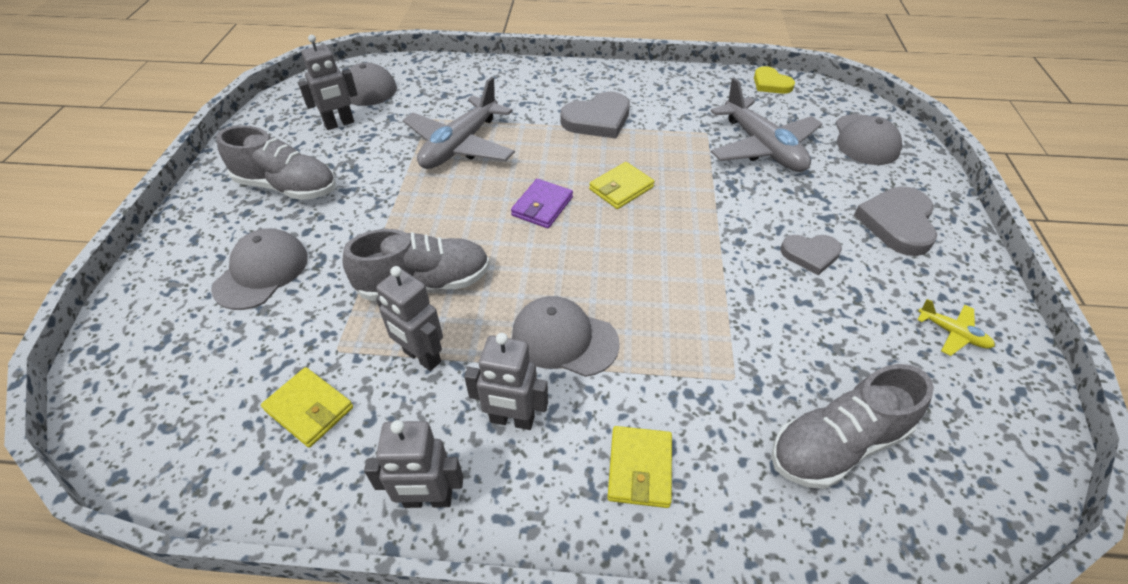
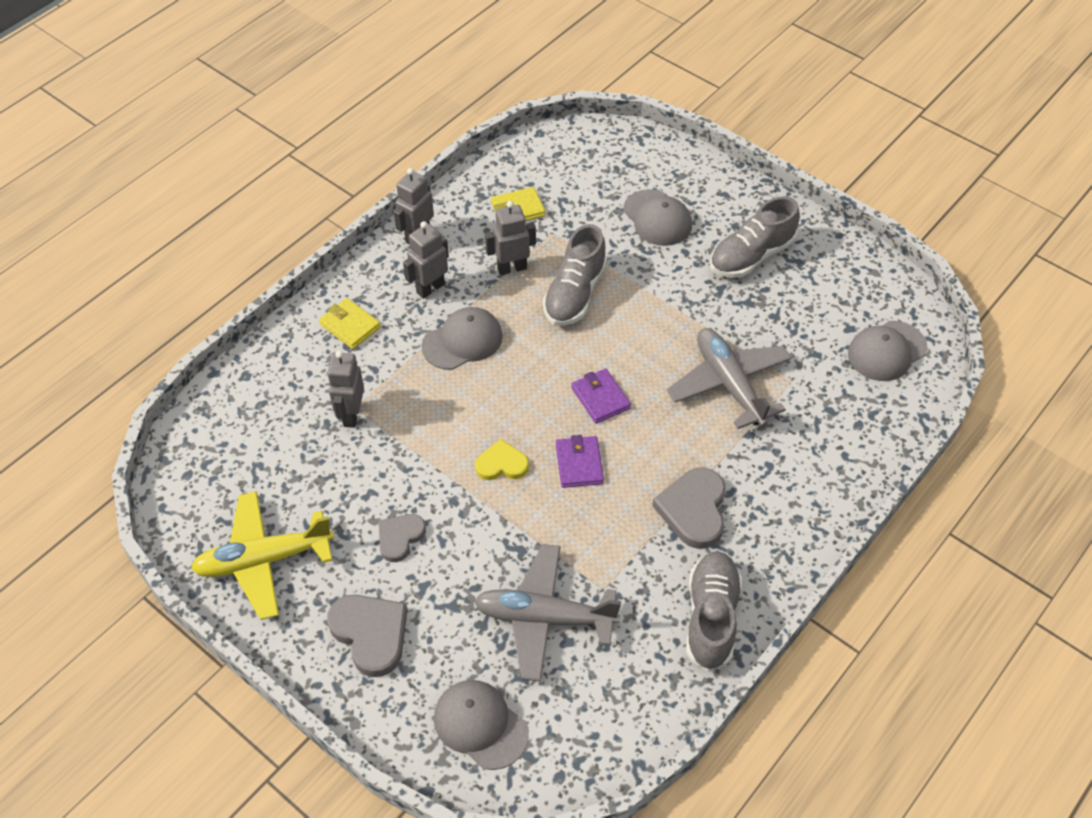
camera: 125 degrees right, 5 degrees up
(339, 124) = (828, 315): grey robot -> grey robot (351, 415)
(621, 188) = (579, 464): yellow wallet -> purple wallet
(771, 84) = (640, 726): yellow heart -> yellow heart (502, 464)
(836, 444) = (273, 423): grey shoe -> grey shoe (711, 617)
(952, 333) = (264, 560): yellow plane -> yellow plane, size x2.25

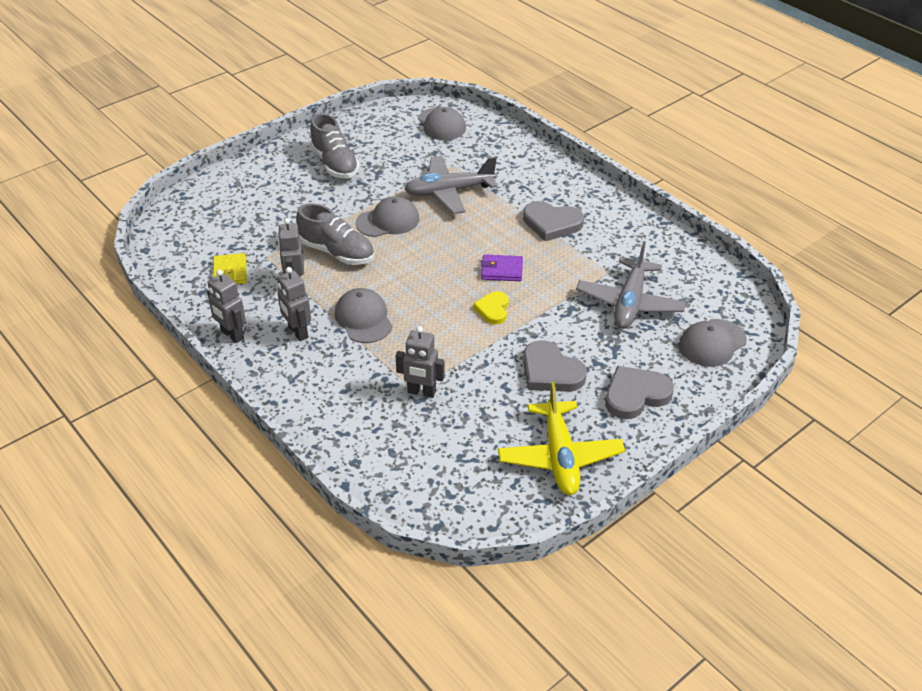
camera: 80 degrees left, 10 degrees down
(350, 326) = (321, 386): yellow wallet -> none
(400, 537) = (550, 372): grey heart -> grey heart, size x1.59
(600, 398) = (444, 252): purple wallet -> none
(657, 218) = (276, 201): grey cap -> grey cap (388, 221)
(711, 617) = (636, 229): grey shoe -> none

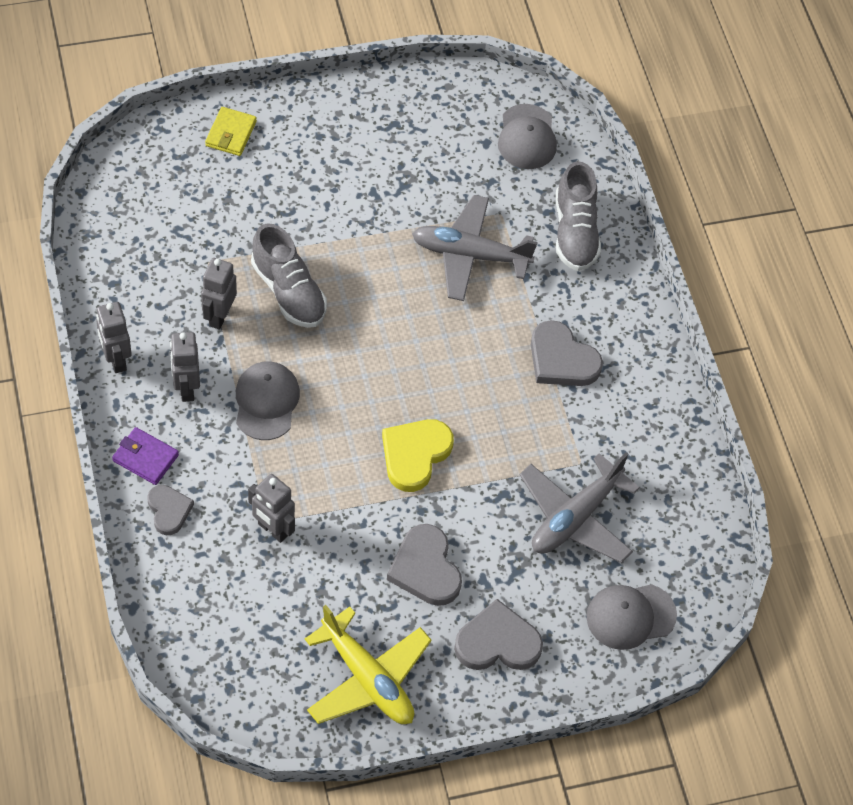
camera: 20 degrees right, 15 degrees up
(230, 272) = (156, 268): yellow wallet -> yellow wallet (231, 134)
(333, 411) = (169, 510): none -> grey heart
(335, 164) = (360, 149): grey shoe -> grey shoe (575, 232)
(388, 221) = (372, 269): grey cap -> none
(493, 309) = (415, 455): yellow heart -> yellow heart, size x1.59
(501, 270) = (459, 403): purple wallet -> purple wallet (145, 458)
(559, 456) = (367, 678): yellow plane -> yellow plane turned 60 degrees counterclockwise

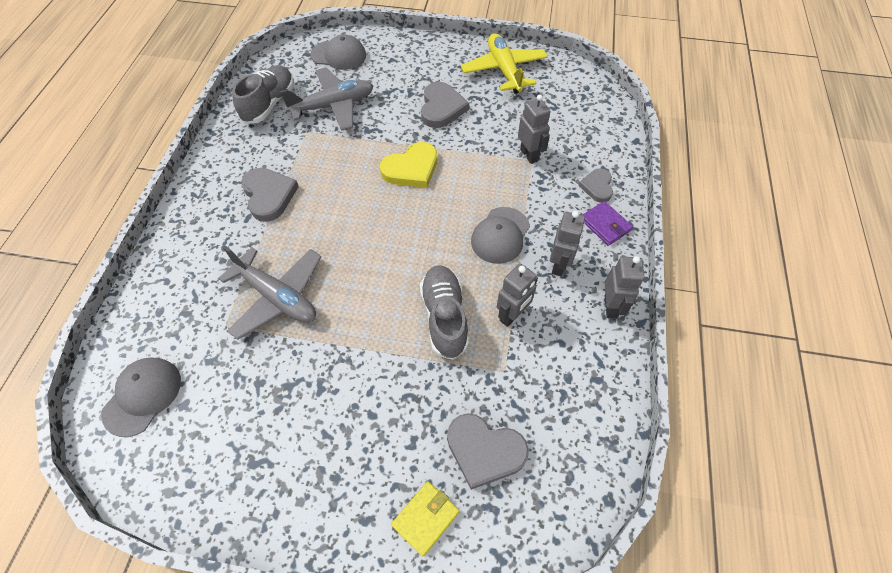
camera: 150 degrees left, 0 degrees up
(497, 642) = (421, 65): grey heart -> grey heart (484, 451)
(575, 232) = (180, 287): grey shoe -> grey shoe (269, 104)

